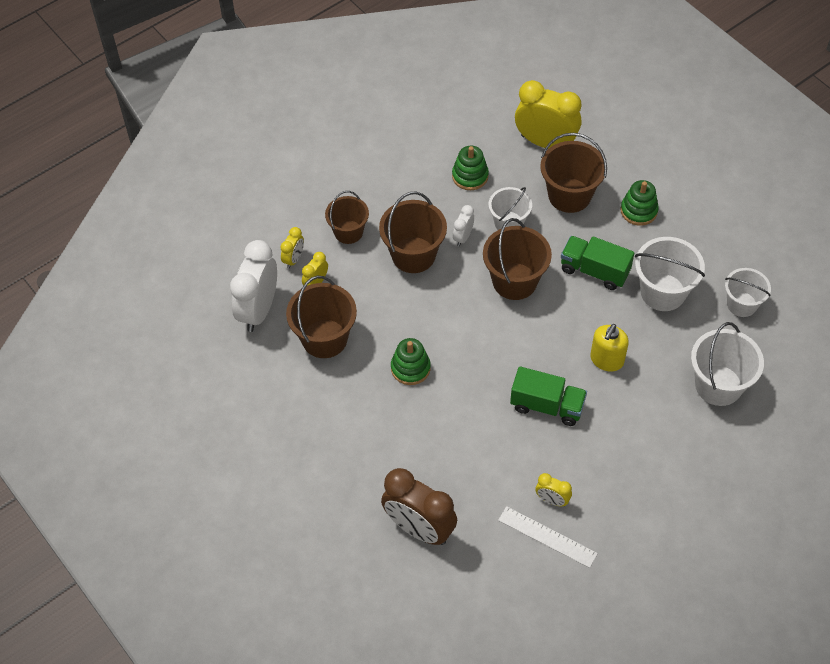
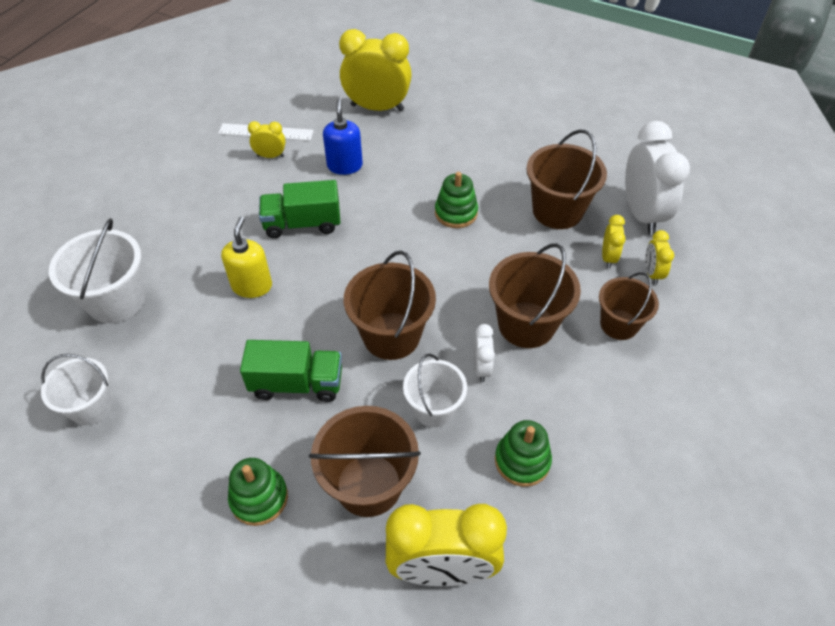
camera: 155 degrees right, 5 degrees down
(419, 528) = (377, 108): brown clock -> yellow clock
(485, 459) = (344, 166): none -> blue soap dispenser
(663, 292) = (200, 386): white bucket -> none

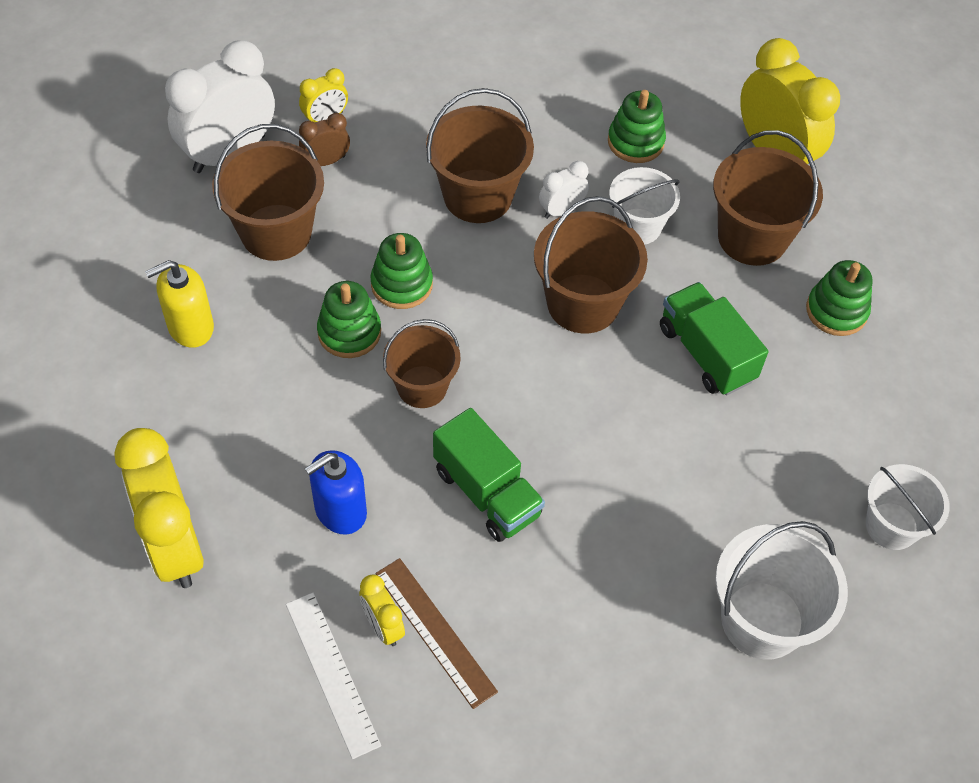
camera: 125 degrees left, 5 degrees up
(249, 171) = (434, 632): none -> brown ruler
(252, 286) = (624, 482): yellow soap dispenser -> yellow soap dispenser (190, 327)
(475, 251) = (401, 284): none -> green stacking toy
(608, 257) = (326, 161): yellow clock -> brown clock
(619, 324) = (420, 124): brown bucket -> brown bucket (422, 387)

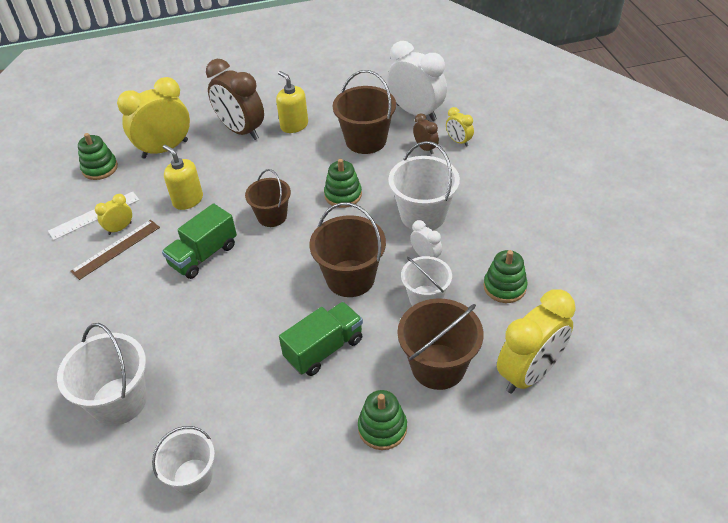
camera: 85 degrees right, 10 degrees down
(170, 411) = (241, 131): none -> brown clock
(340, 511) = (188, 200): blue soap dispenser -> yellow soap dispenser
(349, 332) = (303, 181): green stacking toy -> green stacking toy (100, 168)
(478, 196) = (423, 215): brown bucket -> white bucket

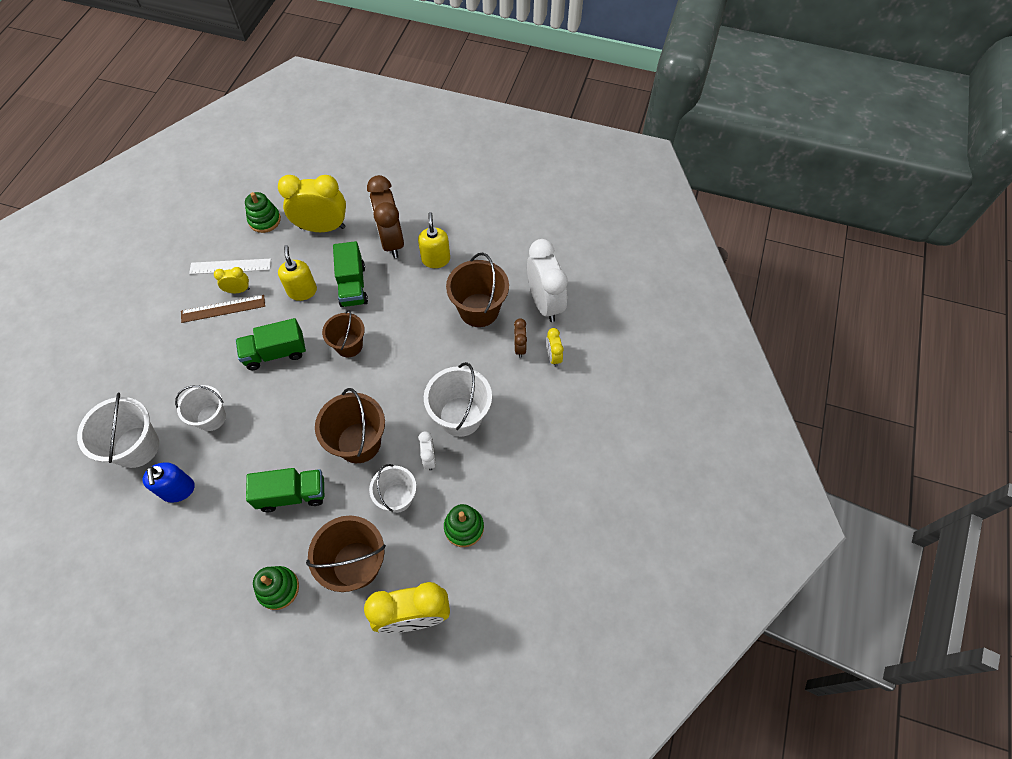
camera: 30 degrees right, 15 degrees up
(193, 477) = (137, 540): white bucket -> white bucket (211, 418)
(200, 410) = (178, 490): none -> blue soap dispenser
(234, 175) = (352, 285): none -> green truck
(343, 195) = (416, 357): green stacking toy -> none

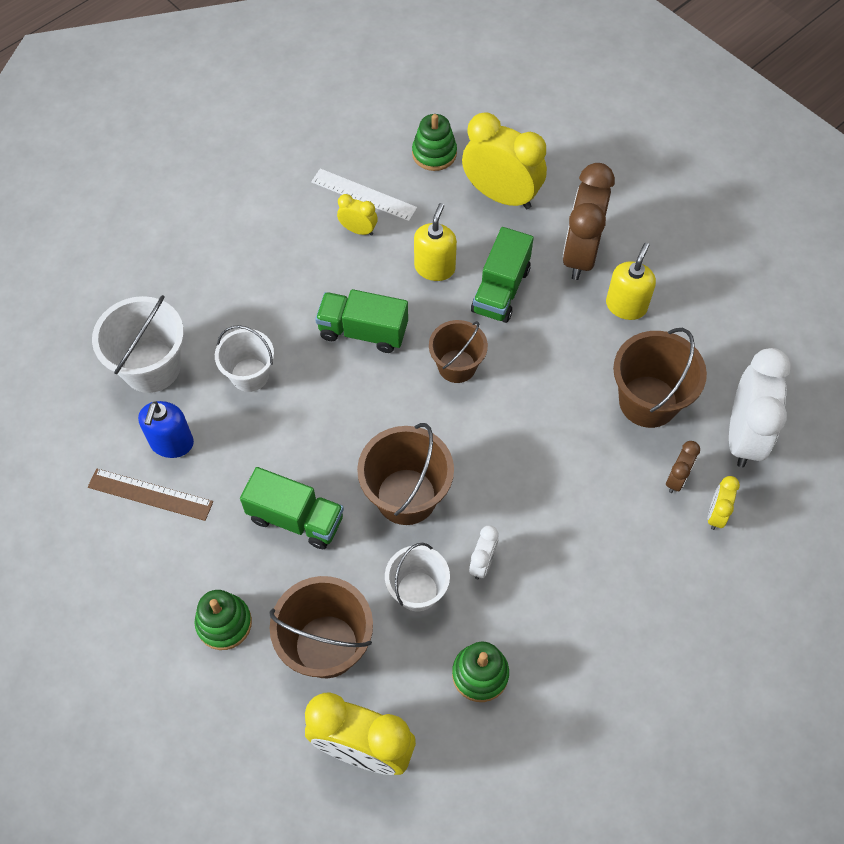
camera: 30 degrees right, 0 degrees up
(223, 308) = (329, 245): brown ruler -> brown ruler (150, 494)
(460, 416) = (550, 530): white bucket -> none

